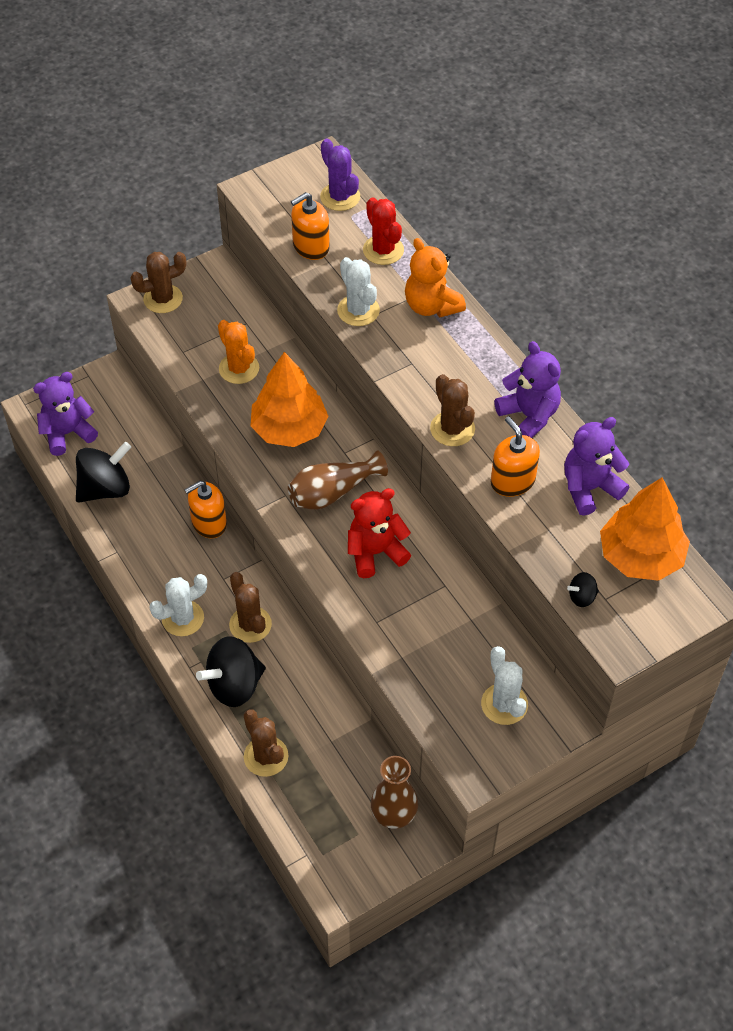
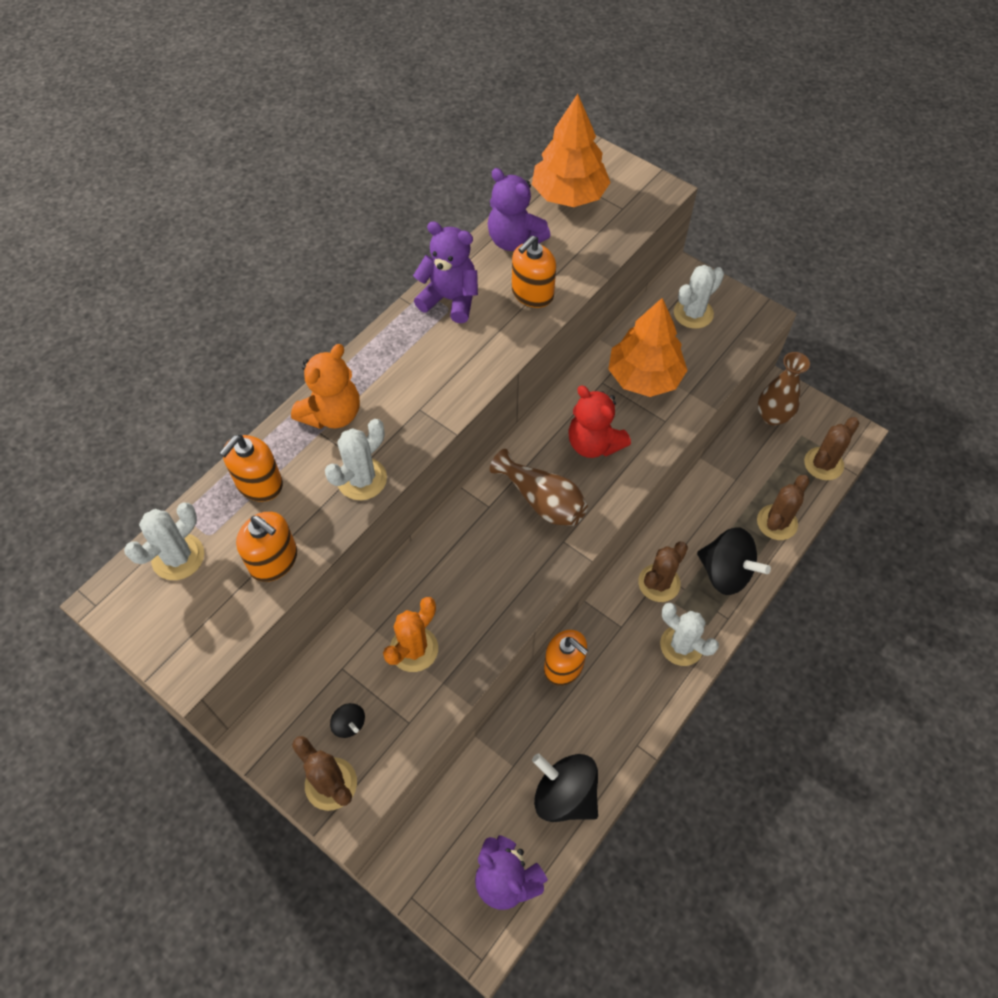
camera: 110 degrees left, 5 degrees up
(289, 428) = (479, 567): orange tree -> orange tree (644, 377)
(340, 197) = (178, 557): purple cactus -> white cactus
(383, 250) = (259, 483): red cactus -> orange soap dispenser
(452, 429) = (491, 353): brown cactus -> brown cactus (823, 464)
(529, 416) = (450, 299): purple teddy bear -> purple teddy bear turned 75 degrees clockwise
(582, 597) = (629, 222): black spinning top -> black spinning top (349, 724)

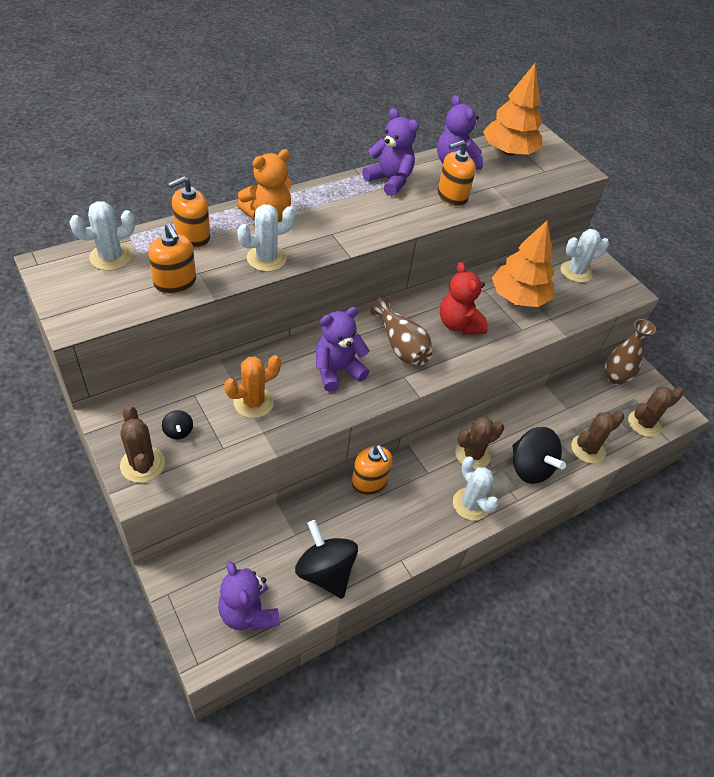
camera: 15 degrees right, 10 degrees down
(487, 566) = (337, 371): none -> purple teddy bear

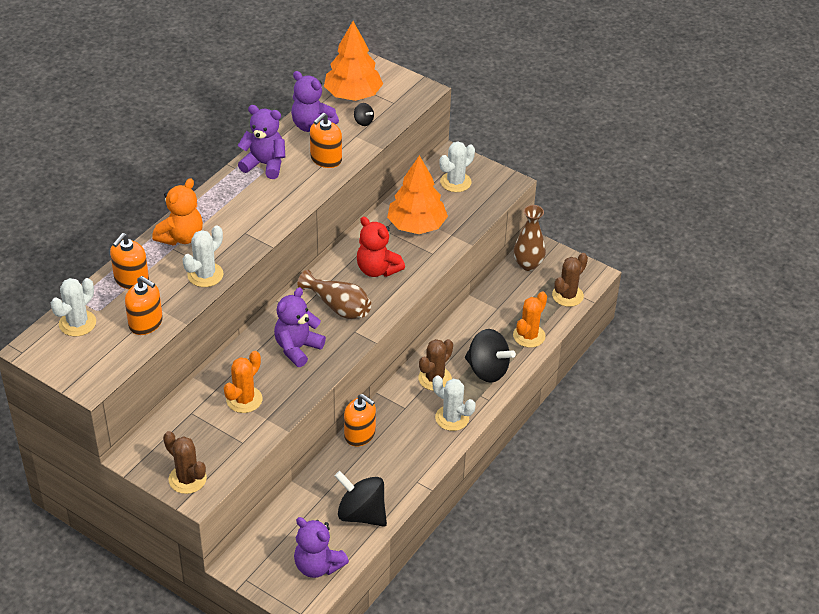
camera: 20 degrees left, 5 degrees down
(178, 431) = (198, 445): black spinning top -> black spinning top (363, 122)
(588, 449) = (529, 336): brown cactus -> orange cactus

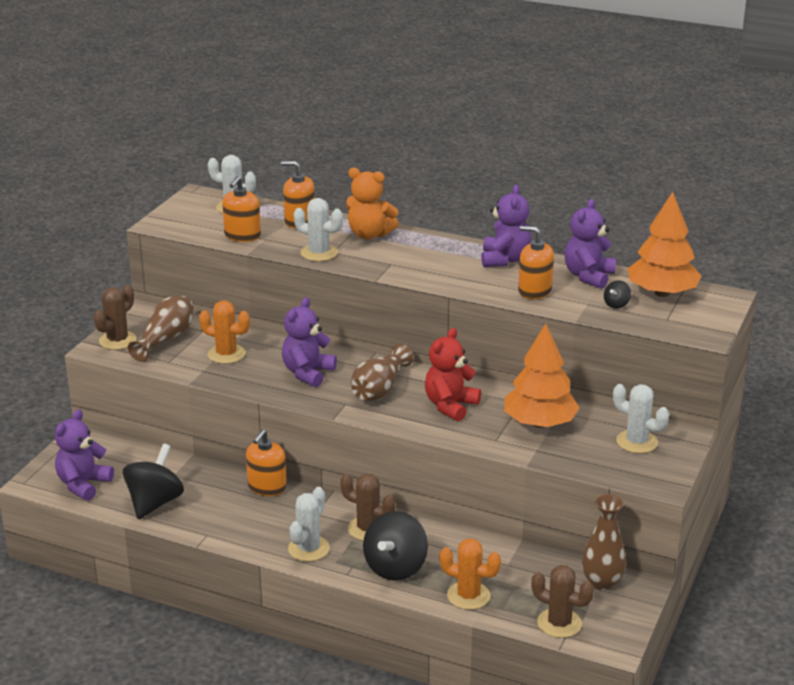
camera: 80 degrees right, 15 degrees down
(199, 442) = (165, 339): none -> brown vase
(297, 348) = (307, 373): purple teddy bear -> purple teddy bear turned 90 degrees counterclockwise

